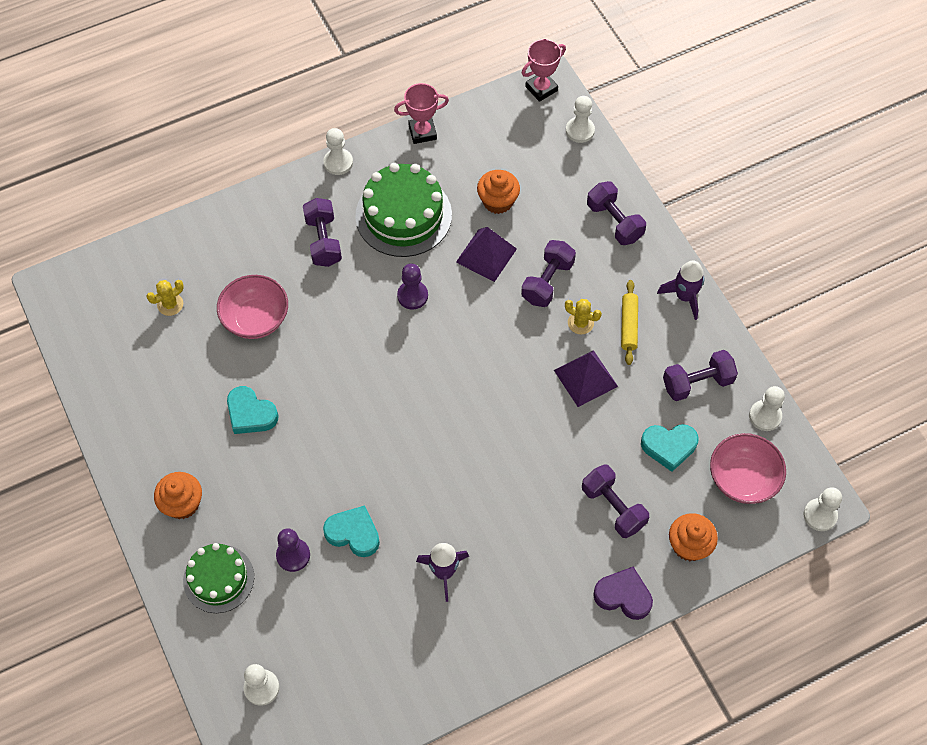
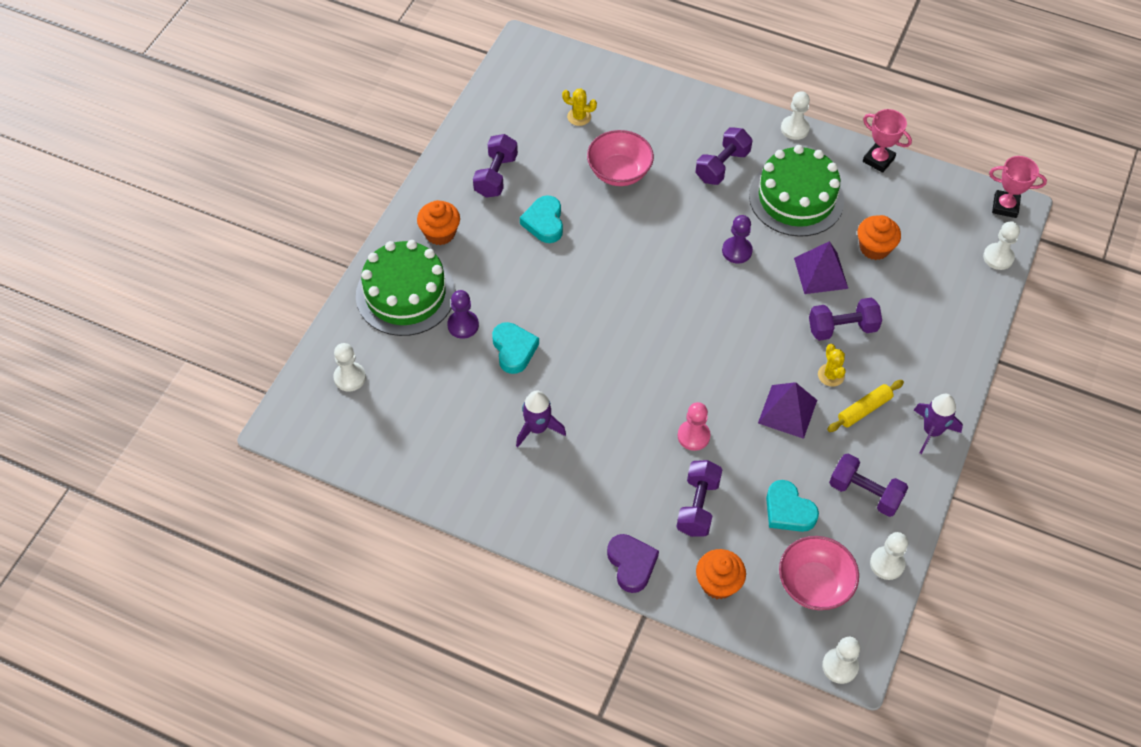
camera: 50 degrees right, 5 degrees down
(218, 578) = (405, 294): green cake -> green cake, size x1.55
(550, 461) = (693, 436): none -> pink pawn
(614, 222) = (944, 337): purple dumbbell -> purple dumbbell (496, 176)

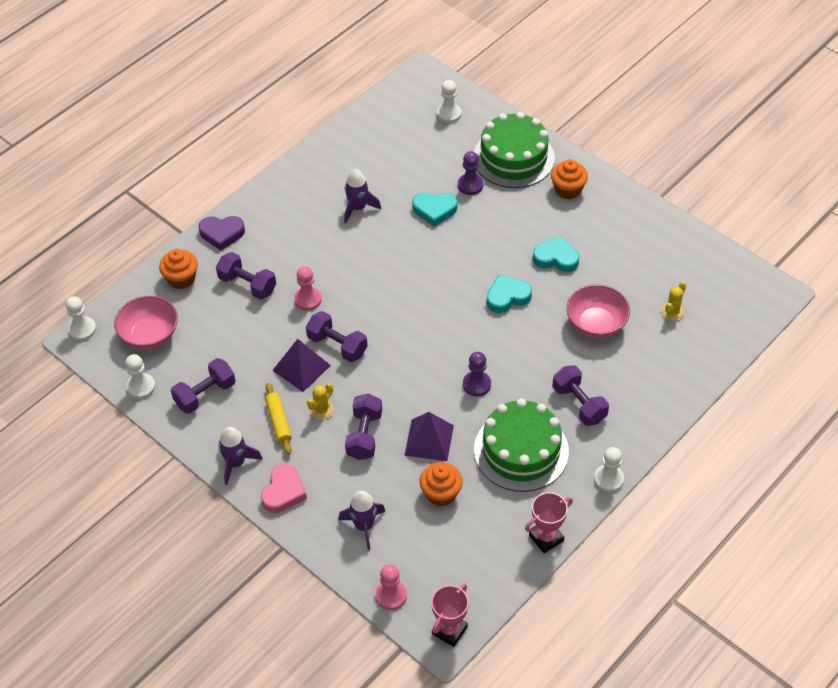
camera: 110 degrees right, 5 degrees down
(496, 176) = (619, 238): purple dumbbell -> purple dumbbell (337, 345)
(788, 510) = (216, 339): turquoise heart -> turquoise heart (507, 297)
(831, 375) = (321, 410): yellow cactus -> yellow cactus turned 60 degrees counterclockwise
(941, 298) = (364, 526): none -> purple rocket
(941, 377) = (283, 492): none -> pink heart
(998, 257) = (391, 595): white pawn -> pink pawn

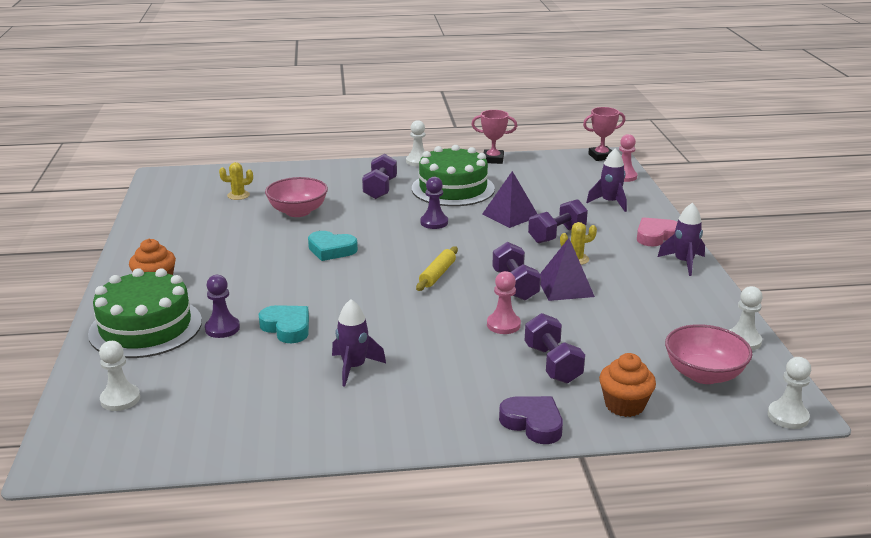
camera: 140 degrees left, 25 degrees down
(205, 394) = (677, 309): purple dumbbell -> none
(278, 422) = (622, 268): yellow rolling pin -> yellow rolling pin (437, 274)
(441, 493) = (535, 194): orange cupcake -> none
(556, 258) = (253, 251): turquoise heart -> none

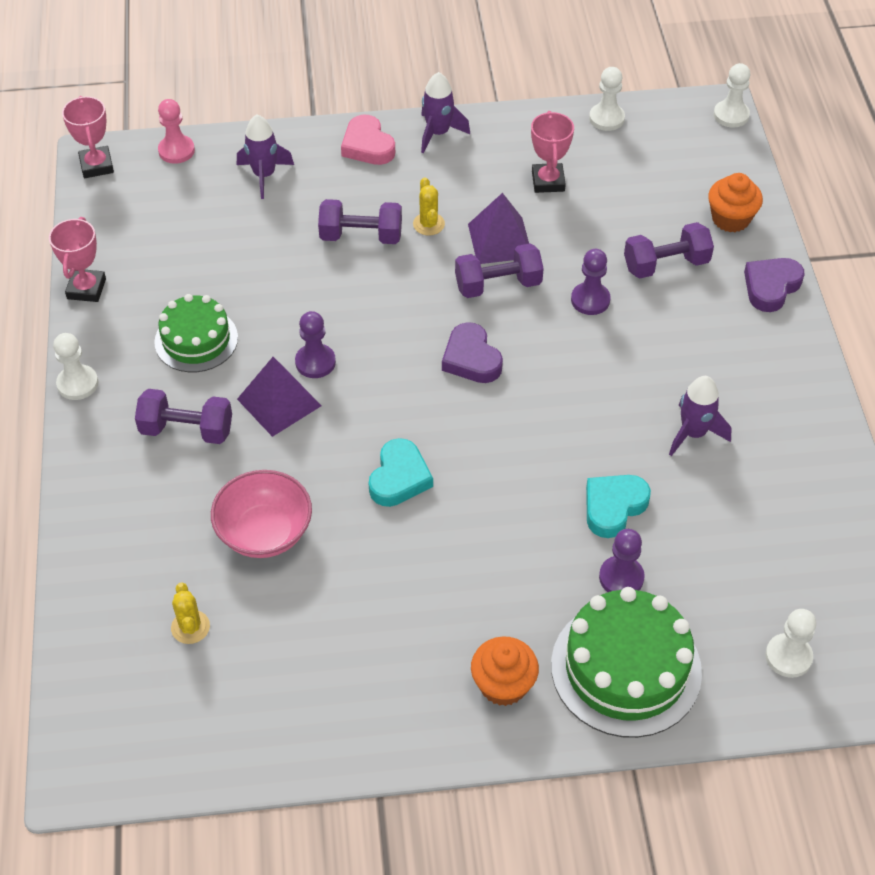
camera: 90 degrees left, 25 degrees up
(437, 274) = (471, 359): yellow rolling pin -> purple heart
(453, 188) = (196, 340): green cake -> green cake, size x0.65
(503, 325) = (590, 300): pink pawn -> purple pawn
(510, 215) = (296, 279): purple pyramid -> purple pyramid (279, 402)
(557, 235) = (361, 236): purple dumbbell -> purple dumbbell turned 45 degrees counterclockwise
(643, 309) = (548, 181): none -> pink trophy
(703, 374) = (670, 156): pink bowl -> none

